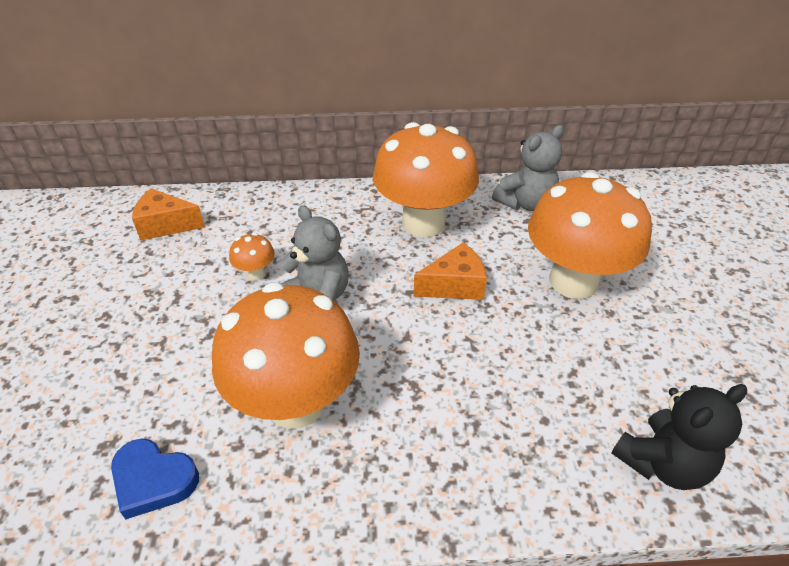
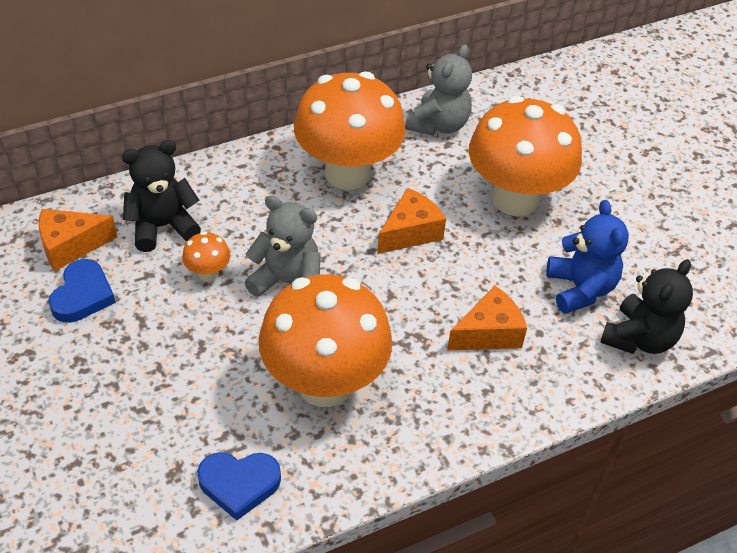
camera: 25 degrees left, 5 degrees up
(147, 264) = (82, 295): none -> blue heart
(244, 228) = (162, 226): none -> black teddy bear
(488, 404) = (488, 333): none -> orange cheese
(610, 387) = (580, 289): none -> blue teddy bear

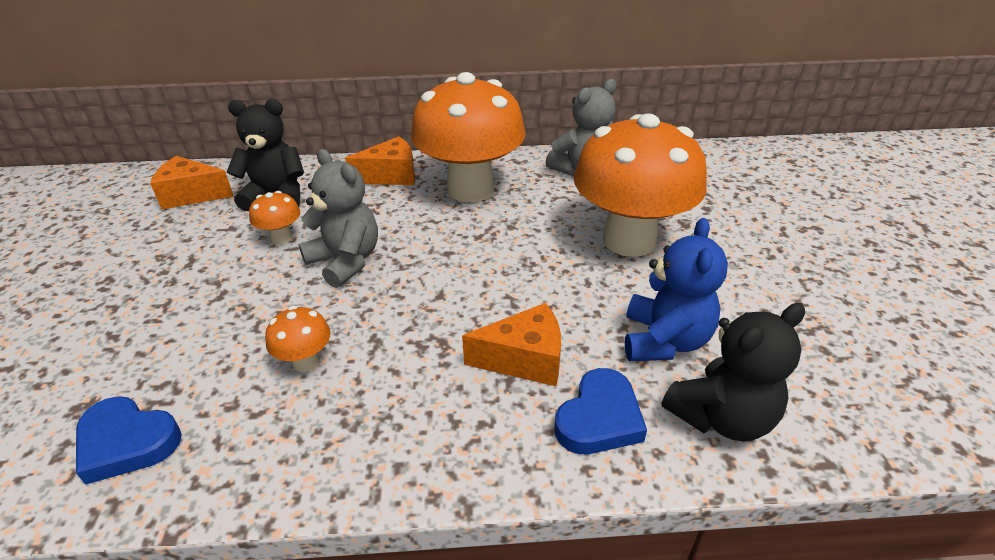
camera: 25 degrees right, 10 degrees down
(82, 295) = (163, 231): blue heart -> blue heart (599, 418)
(324, 383) = (306, 362): orange mushroom -> orange mushroom, size x0.40
(410, 232) = (498, 246): orange cheese -> orange cheese (391, 176)

